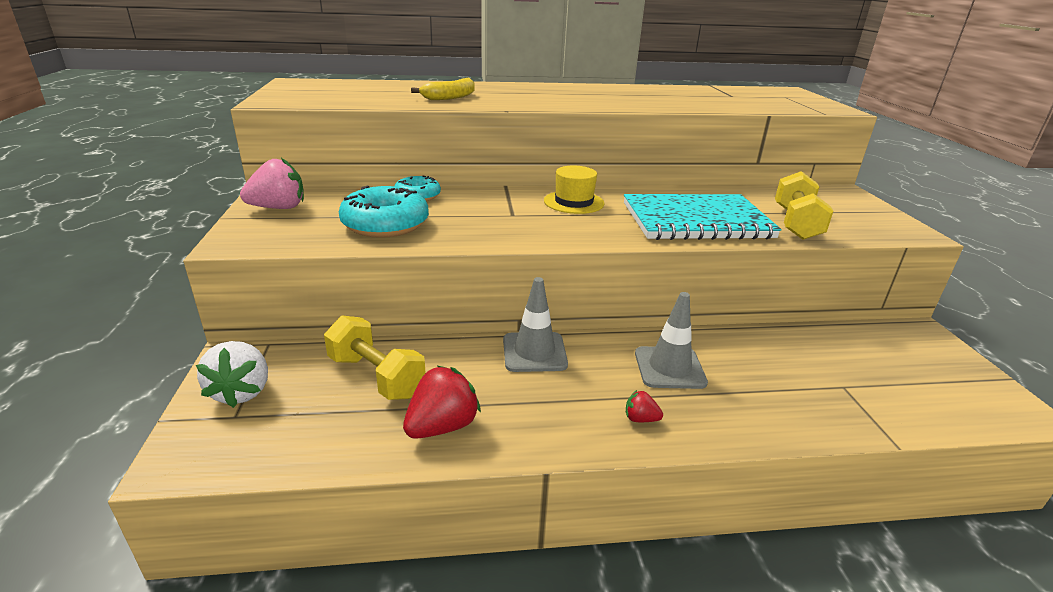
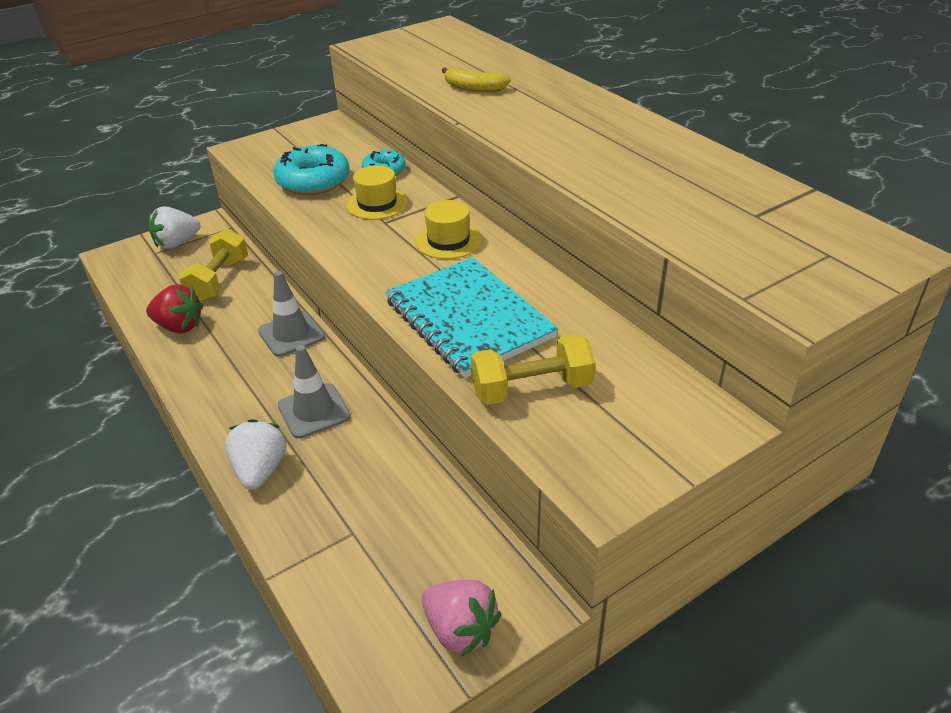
camera: 65 degrees right, 10 degrees up
(279, 208) = (307, 136): pink strawberry -> pink strawberry (460, 630)
(475, 210) = (377, 203): none -> yellow hat
(640, 419) = (231, 411): red strawberry -> none
(746, 419) = (260, 470): none -> white strawberry

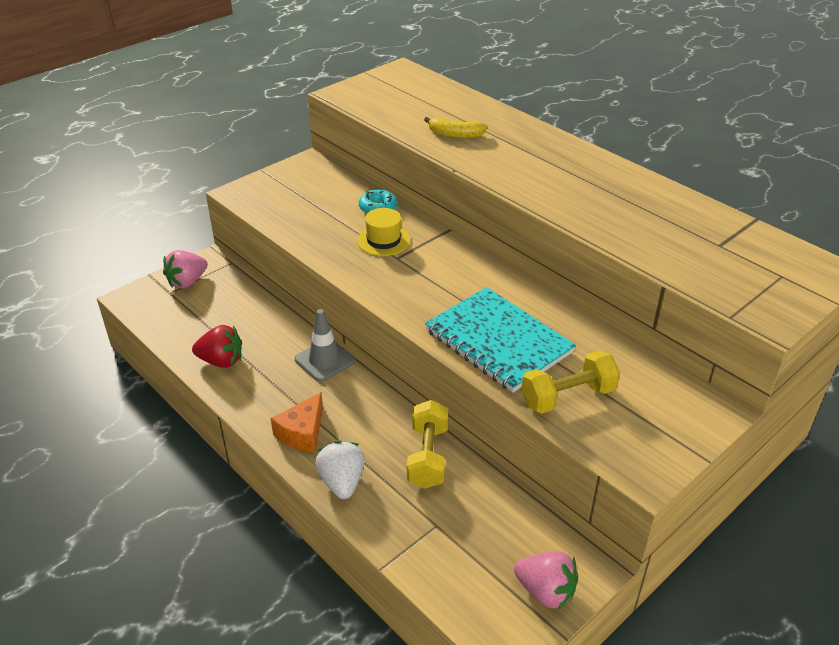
camera: 10 degrees left, 0 degrees up
(177, 243) = (187, 282): white strawberry -> pink strawberry
(219, 280) = (240, 315): yellow dumbbell -> yellow dumbbell (428, 456)
(237, 410) = (302, 432): none -> orange cheese
(313, 181) = (319, 221): turquoise donut -> none
(314, 411) = (369, 427): grey traffic cone -> none
(448, 241) = (457, 272): yellow hat -> none

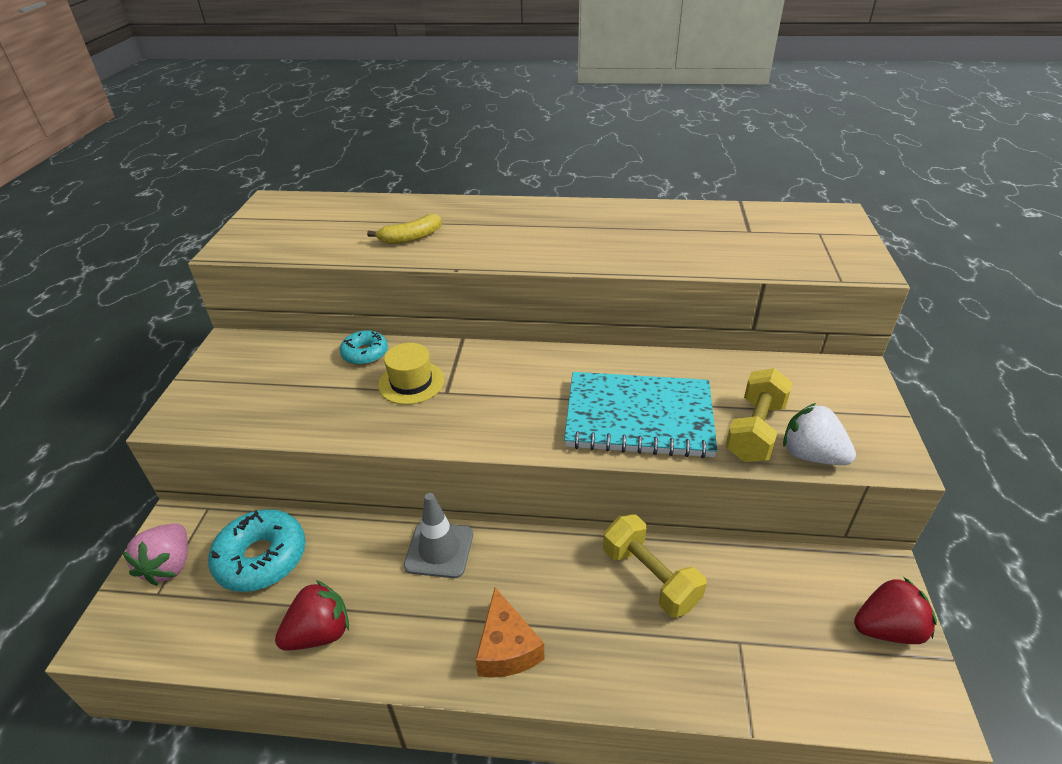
camera: 40 degrees left, 0 degrees up
(232, 305) = (261, 558): none -> turquoise donut
(342, 482) = (608, 671): white strawberry -> white strawberry (811, 455)
(545, 591) = (887, 629): pink strawberry -> red strawberry

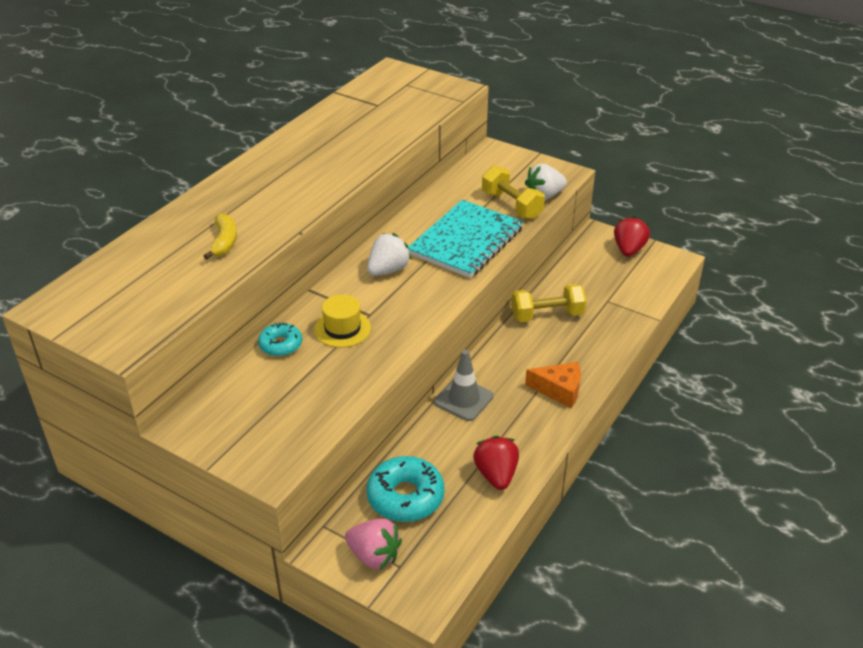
camera: 65 degrees left, 0 degrees up
(533, 377) = (388, 270): none -> white strawberry

